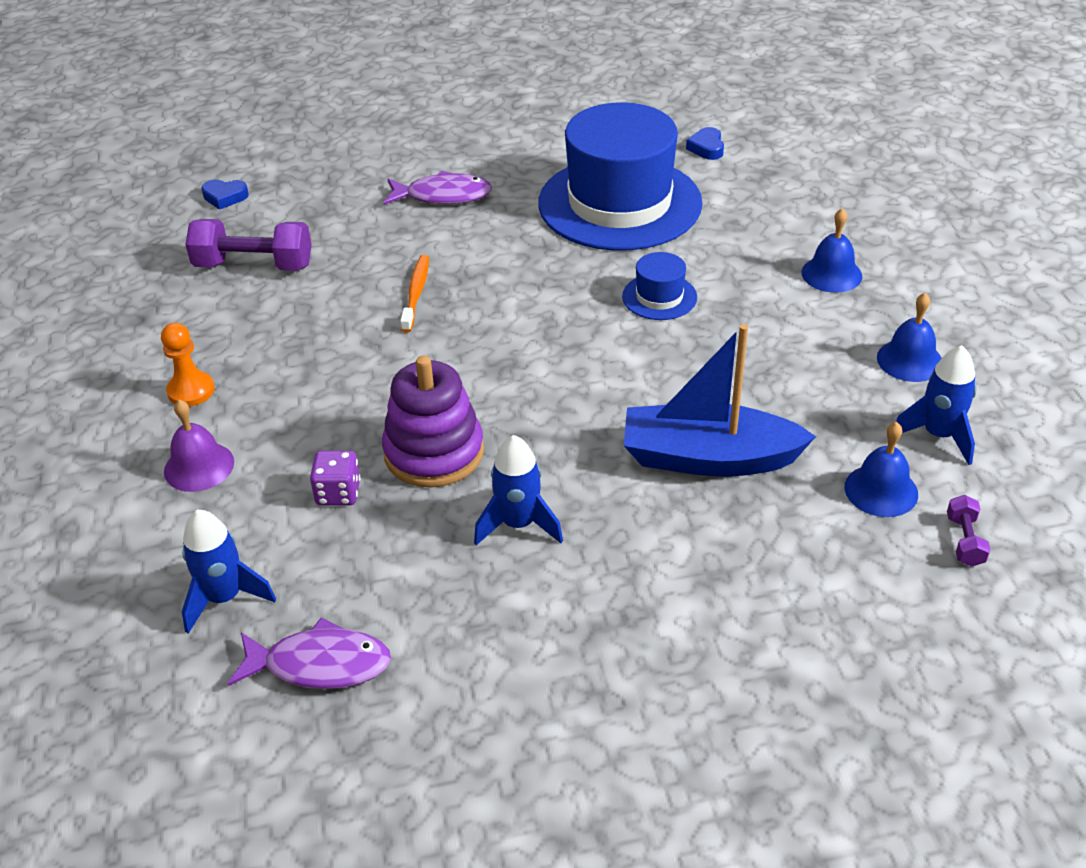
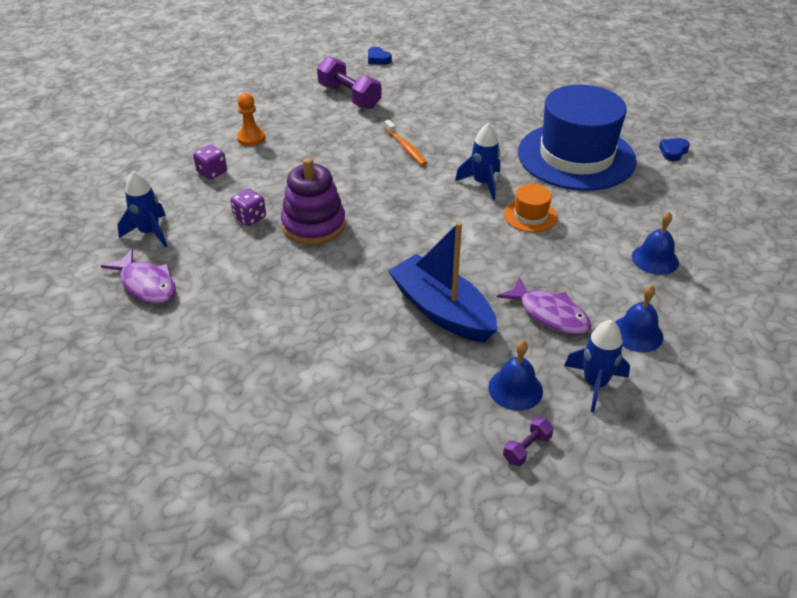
camera: 40 degrees right, 0 degrees up
(199, 466) = (212, 172): purple bell -> purple dice
(416, 293) = (406, 147): orange toothbrush -> orange toothbrush turned 105 degrees clockwise
(443, 196) = (483, 107): purple fish -> purple fish (550, 314)
(518, 524) = (306, 281): blue rocket -> blue rocket (482, 183)
(659, 297) = (530, 216): blue hat -> orange hat

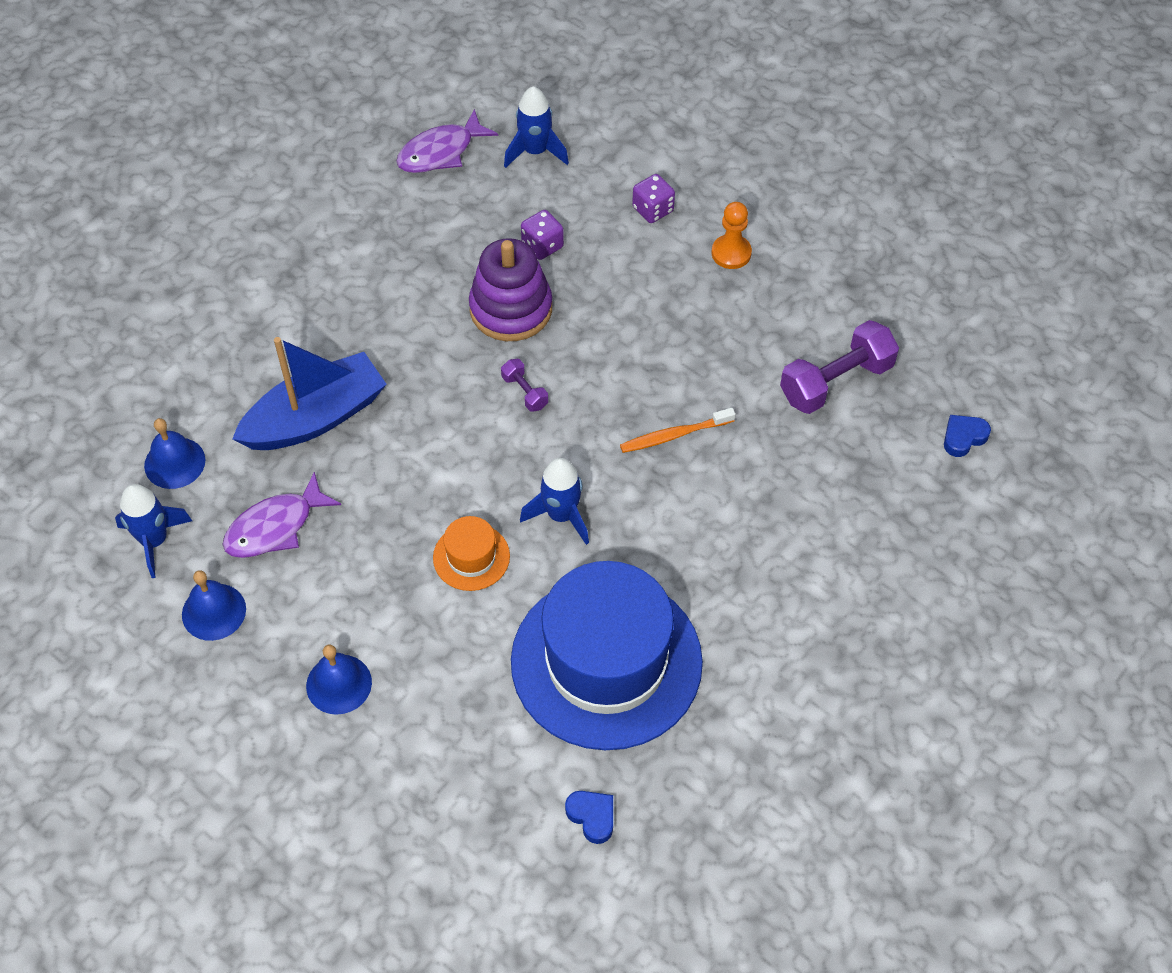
camera: 100 degrees right, 15 degrees up
(527, 448) = (96, 454): purple dumbbell -> purple dumbbell (524, 392)

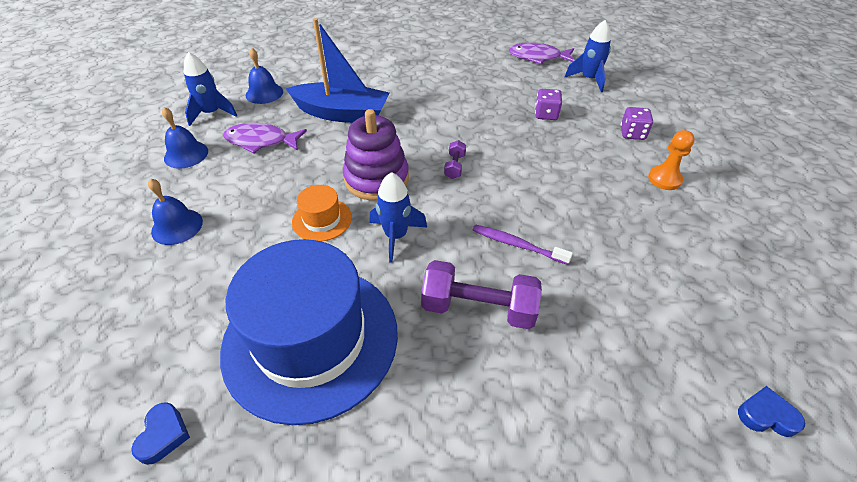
camera: 45 degrees right, 10 degrees down
(511, 309) = (495, 129): purple stacking toy -> purple stacking toy (376, 179)
(674, 435) = (517, 245): orange toothbrush -> purple toothbrush
(836, 382) = (675, 294): purple dumbbell -> purple dumbbell (478, 308)

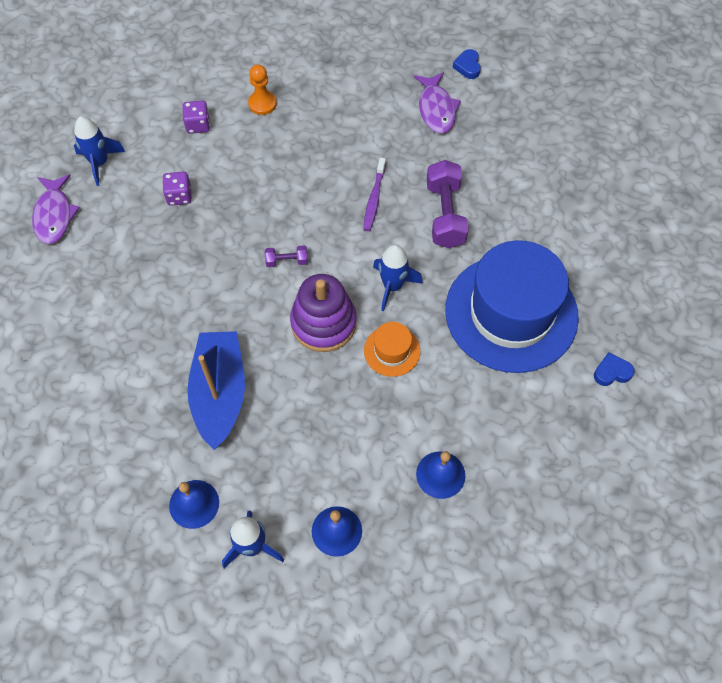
camera: 105 degrees left, 15 degrees up
(261, 141) = (293, 460): purple fish -> purple fish (436, 109)

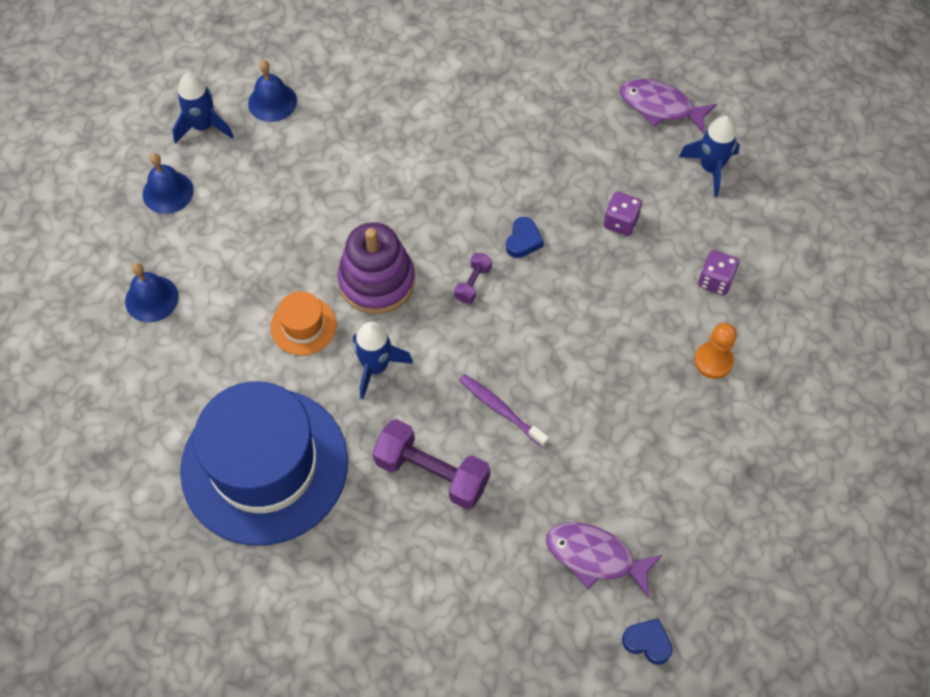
camera: 120 degrees right, 0 degrees up
(220, 393) = (362, 162): blue boat -> none
(612, 372) = (128, 523): blue heart -> blue heart (523, 240)

